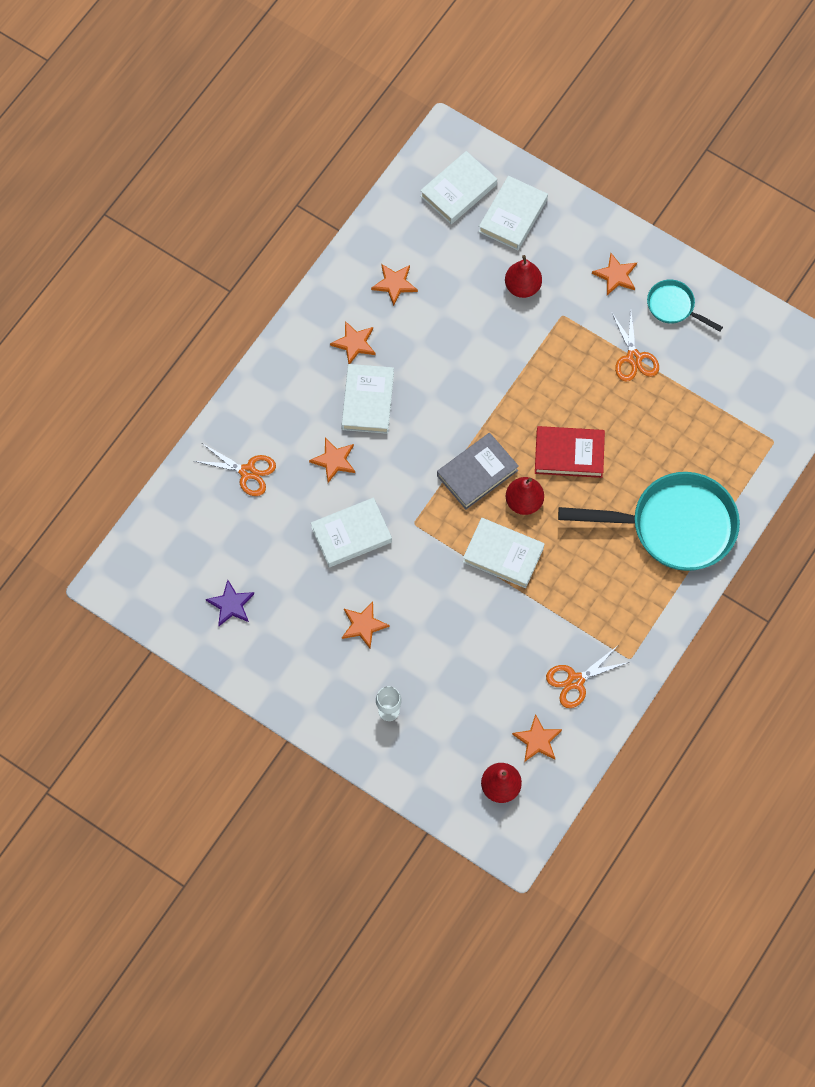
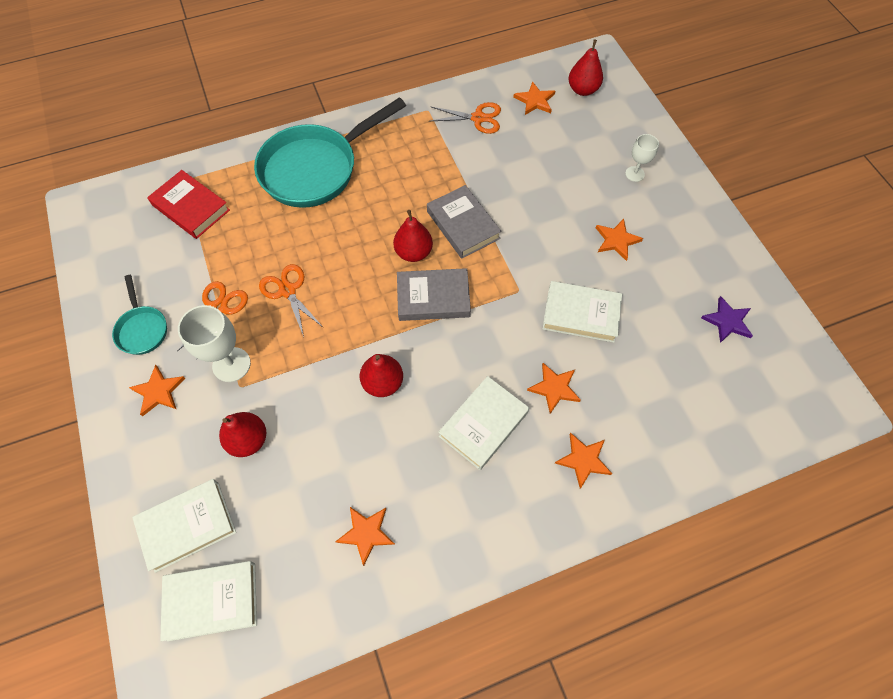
camera: 145 degrees left, 5 degrees down
(247, 472) = (647, 430): orange scissors -> orange scissors (287, 290)
(354, 343) = (455, 494): orange star -> orange star (583, 460)
(462, 383) = (383, 383): none -> red pear
(503, 555) = (463, 225): white book -> grey book
(569, 454) = (345, 266): red book -> red book (191, 207)
(583, 325) = (231, 364): none -> white goblet
(674, 526) = (316, 169): turquoise pan -> turquoise pan turned 75 degrees counterclockwise

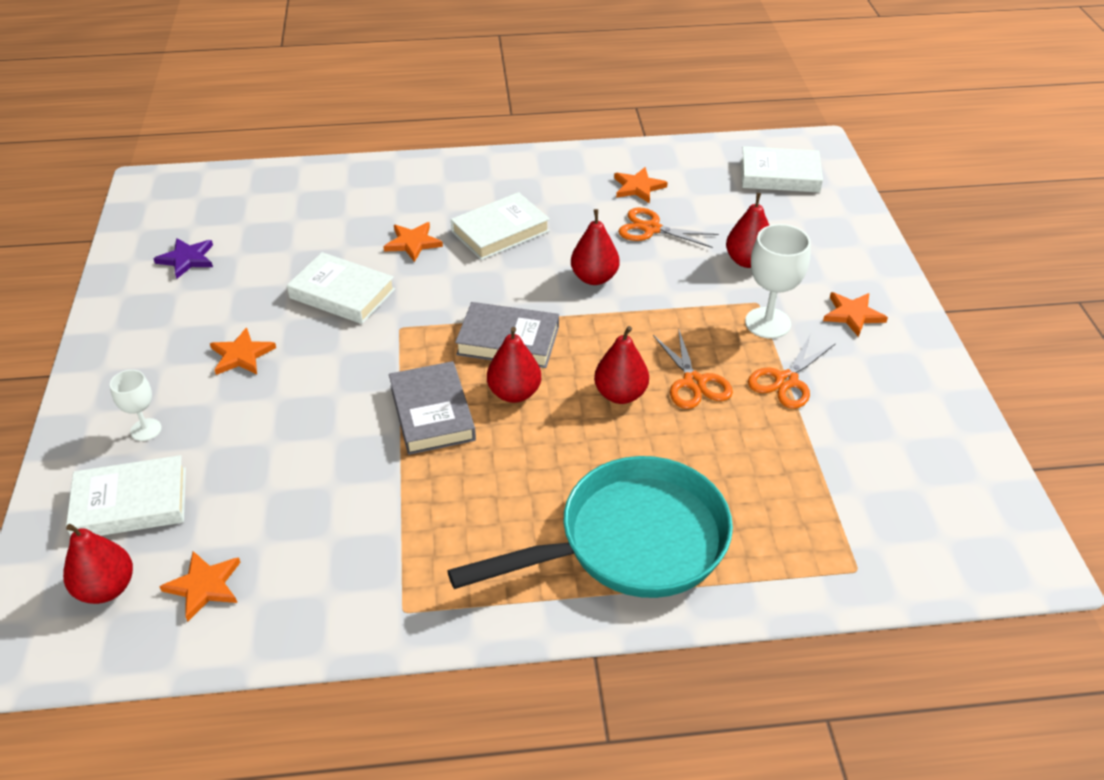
camera: 165 degrees left, 20 degrees down
(142, 329) = (885, 377): turquoise pan -> none
(187, 526) = (806, 217): white book -> white book (130, 503)
(191, 207) = (840, 520): red book -> none
(339, 268) = (620, 394): none -> red pear
(478, 118) = (322, 574): orange scissors -> orange scissors (651, 229)
(583, 460) = (417, 194): orange star -> none

